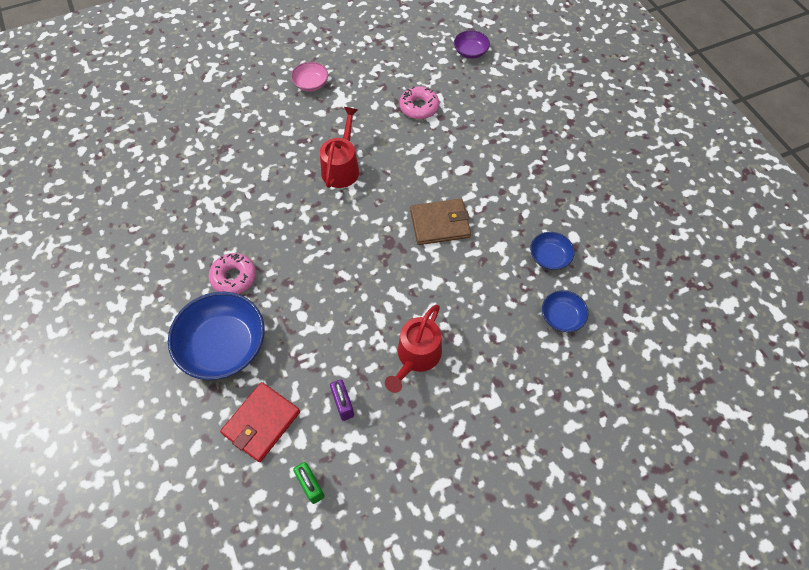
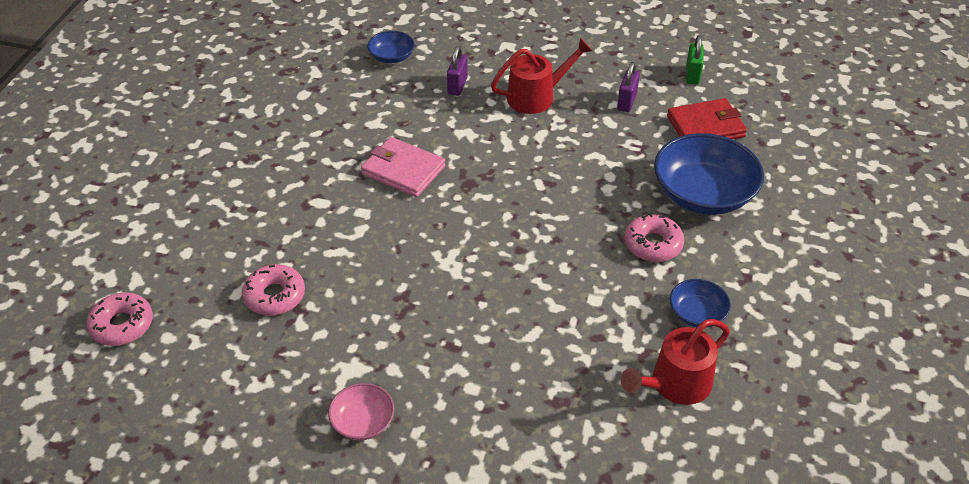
camera: 140 degrees left, 15 degrees down
(342, 167) = (439, 283): red watering can -> red watering can (675, 384)
(440, 224) = (403, 170): brown wallet -> pink wallet
(470, 52) = (122, 325): purple bowl -> pink donut
(483, 323) = (457, 86): none -> purple padlock
(549, 257) = (344, 93): blue bowl -> blue bowl (697, 313)

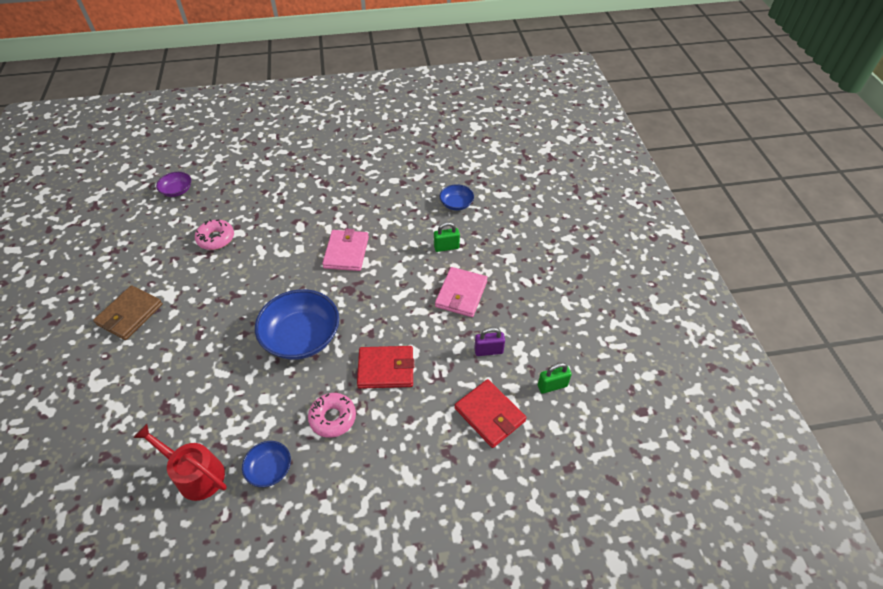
camera: 65 degrees right, 5 degrees up
(122, 325) = (177, 191): pink donut -> purple bowl
(363, 422) = (130, 314): pink bowl -> brown wallet
(457, 86) = (446, 247): purple padlock -> green padlock
(536, 97) = (461, 294): red watering can -> pink wallet
(608, 184) = (386, 369): none -> red wallet
(703, 194) = (404, 436): blue bowl -> blue bowl (302, 337)

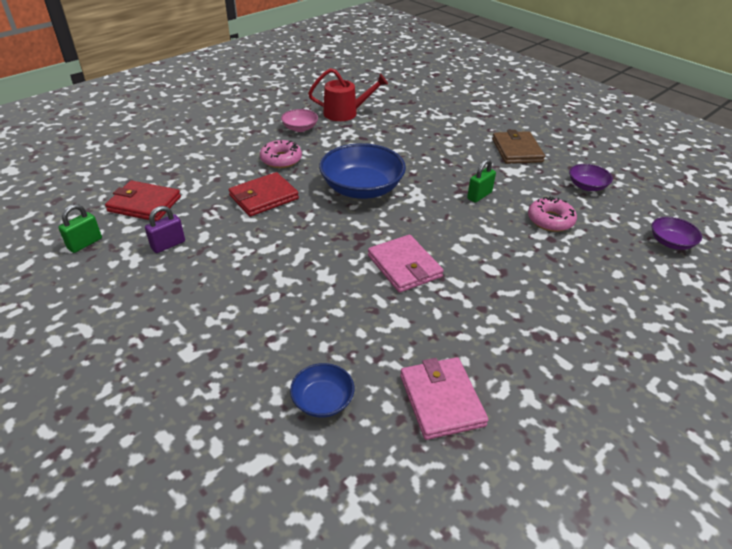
camera: 145 degrees right, 10 degrees down
(146, 251) = (587, 186): none -> purple bowl
(269, 469) = (300, 128): blue bowl -> pink bowl
(446, 247) = (288, 326): green padlock -> green padlock (479, 195)
(461, 294) = (231, 282): pink wallet -> pink wallet (441, 400)

